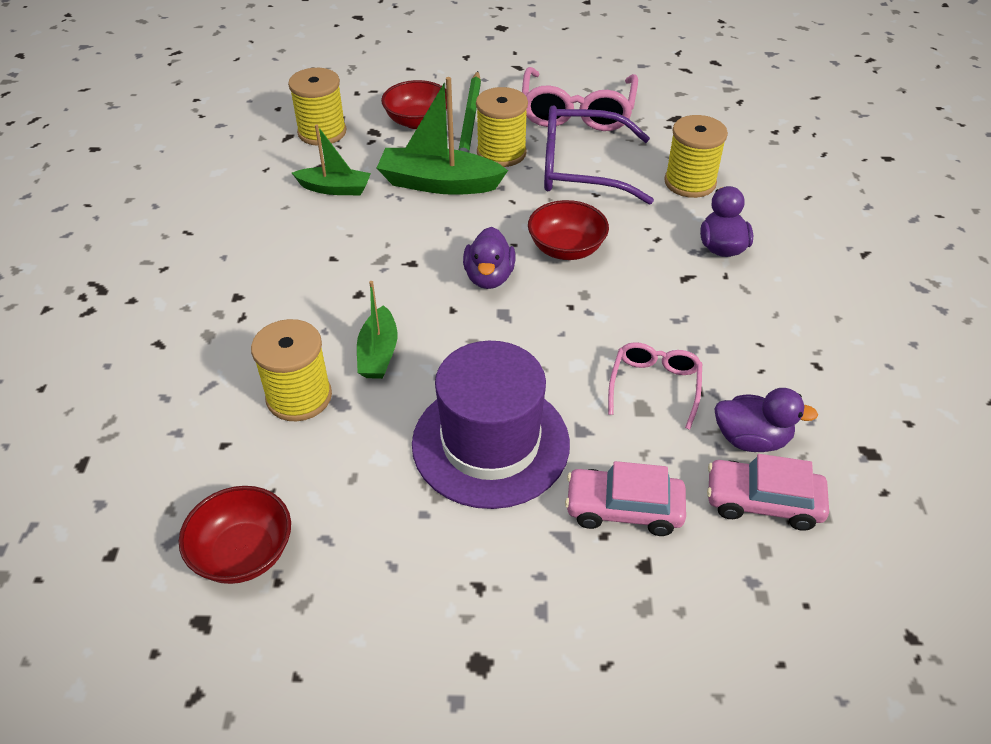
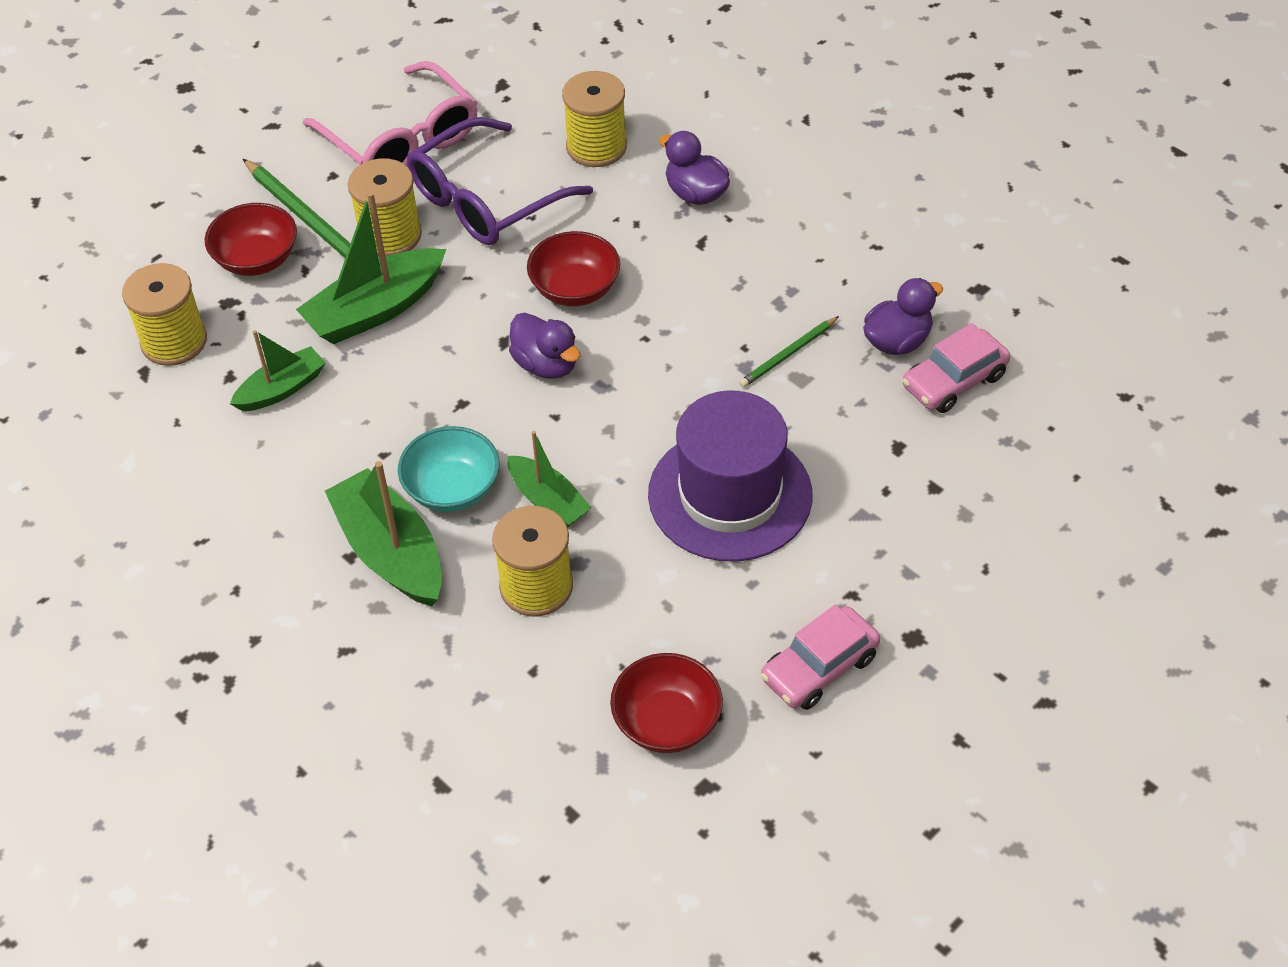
camera: 45 degrees left, 5 degrees up
(258, 311) = (391, 552): none -> green boat
(338, 304) = (452, 489): none -> turquoise bowl
(624, 509) = (876, 462): pink car -> pink car (819, 668)
(654, 386) = (788, 354): pink glasses -> green pencil

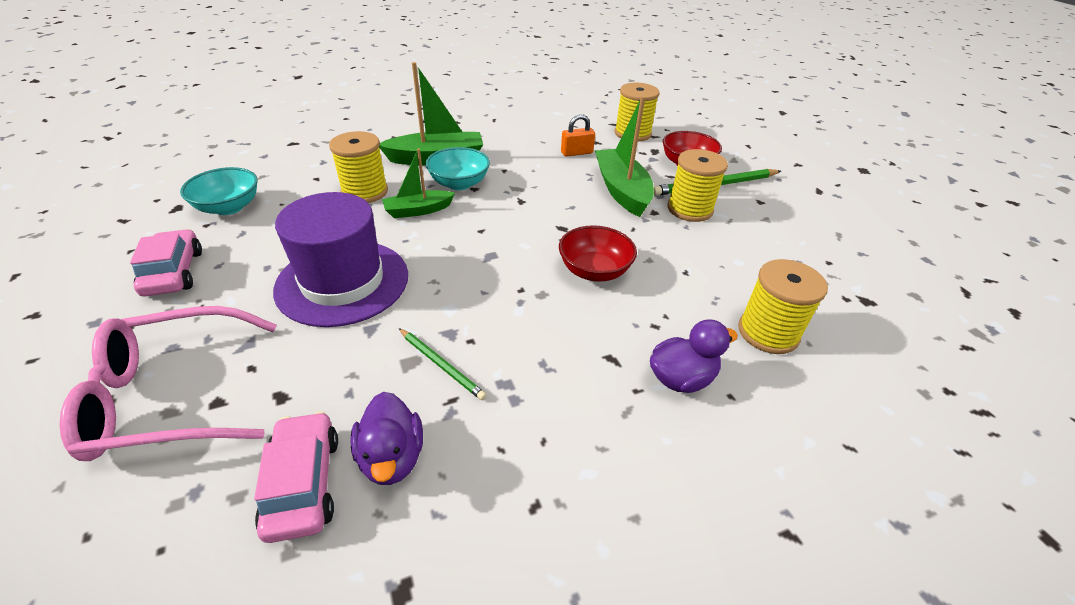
camera: 110 degrees right, 10 degrees down
(281, 389) = (576, 153): green boat -> orange padlock
(402, 139) = (795, 235): pink glasses -> pink glasses (171, 396)
(486, 200) = (713, 256): purple glasses -> none
(546, 364) = (529, 239): purple duck -> none
(666, 722) = (229, 207): red bowl -> turquoise bowl
(788, 354) = (441, 365): green pencil -> green pencil turned 150 degrees clockwise

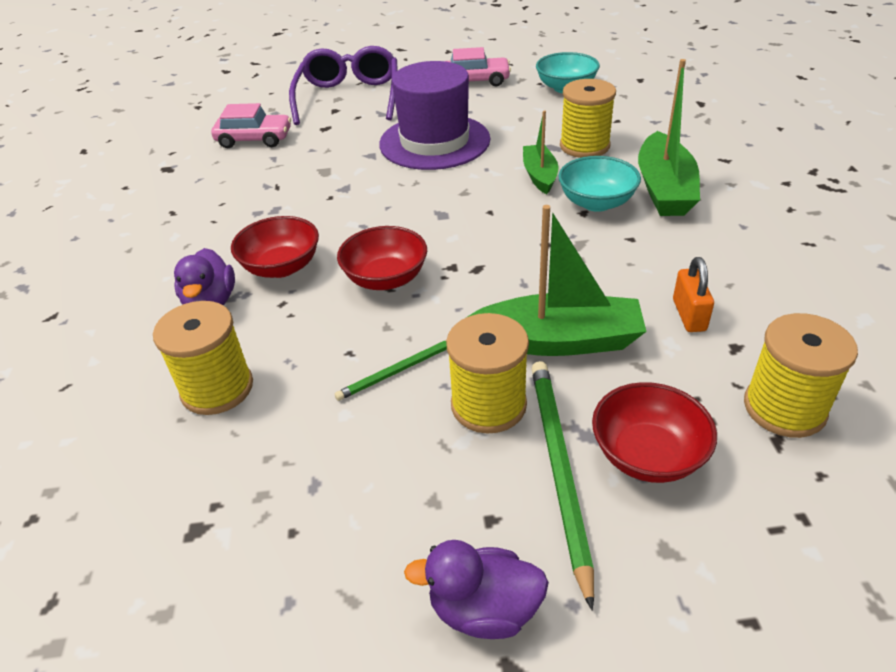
camera: 110 degrees right, 0 degrees up
(171, 396) = (349, 97): pink glasses -> purple glasses
(392, 457) = (248, 165): purple duck -> purple duck (484, 609)
(441, 365) = (312, 183): green pencil -> green pencil (398, 371)
(606, 342) = (281, 267): none -> red bowl

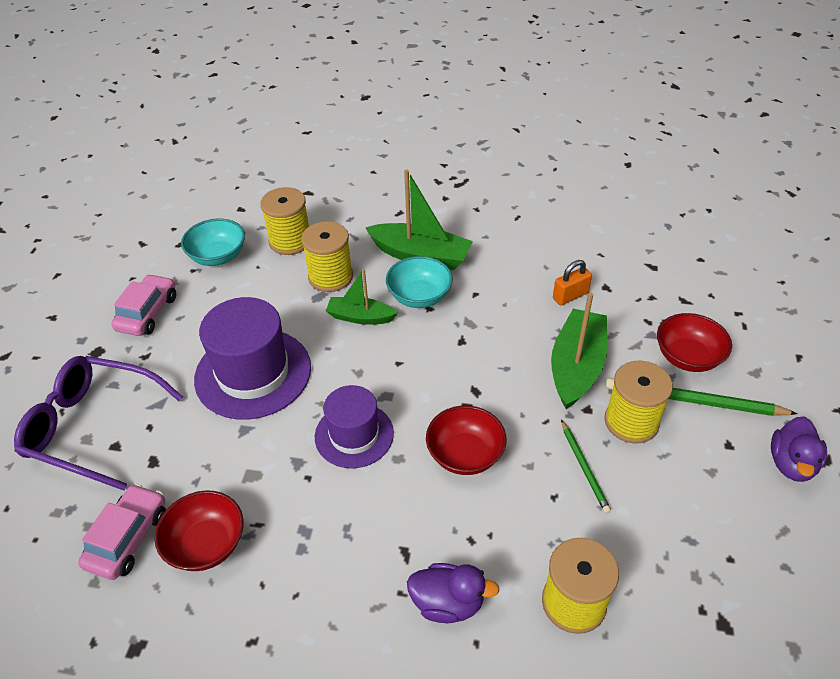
camera: 75 degrees left, 5 degrees up
(281, 267) = (413, 534): red bowl -> red bowl (206, 544)
(385, 208) = (354, 435): none -> purple hat
(689, 315) = (570, 296): orange padlock -> orange padlock turned 45 degrees counterclockwise
(784, 408) = (661, 288): yellow spool -> yellow spool (290, 241)

